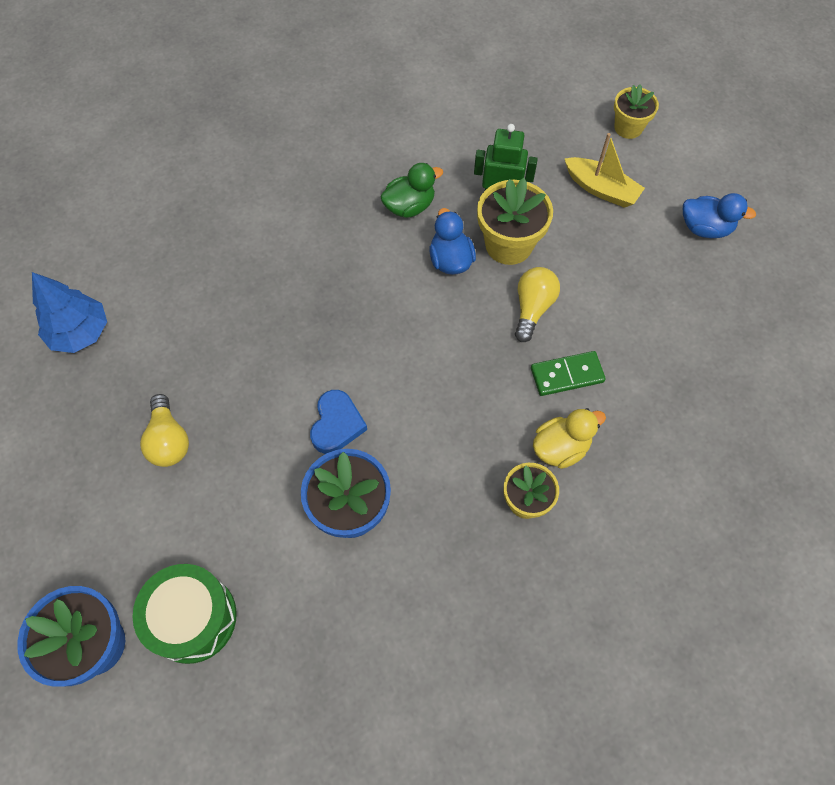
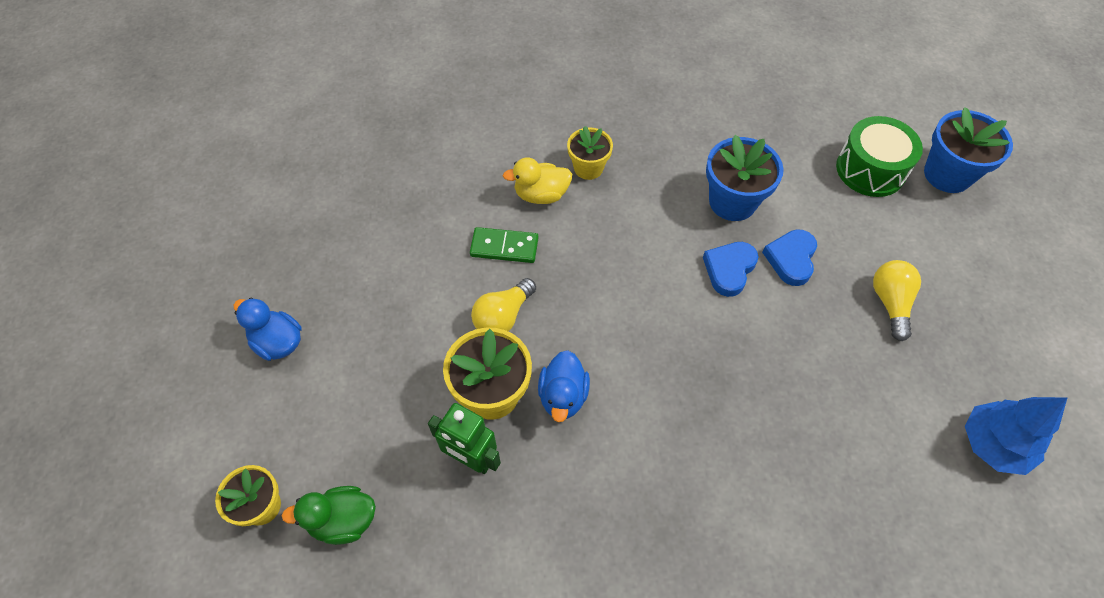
camera: 160 degrees left, 5 degrees down
(275, 458) = (791, 259): none -> blue heart
(409, 206) = (583, 483): green duck -> green duck (343, 521)
(601, 189) = (352, 428): yellow boat -> none

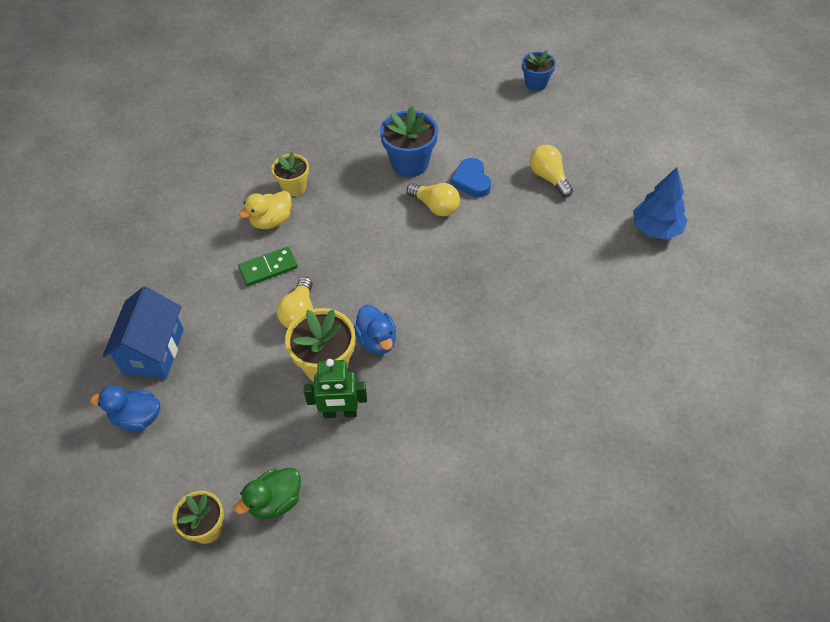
camera: 30 degrees left, 5 degrees down
(338, 278) = (153, 351): none -> blue house
(729, 269) = (435, 206): blue heart -> yellow light bulb
(870, 169) = (486, 102): green drum -> none
(947, 174) = (536, 83): blue flower pot -> blue flower pot, size x0.64

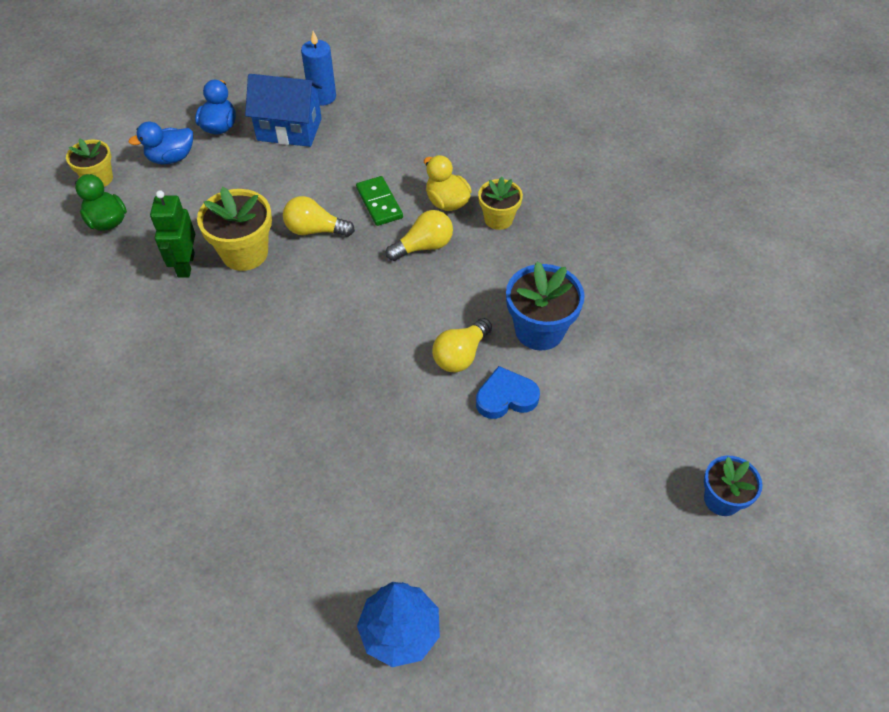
camera: 90 degrees right, 0 degrees up
(106, 328) = (322, 97): none -> blue candle
(377, 341) = (266, 294): blue duck -> blue duck (171, 158)
(549, 177) = (511, 494): yellow light bulb -> yellow light bulb (424, 246)

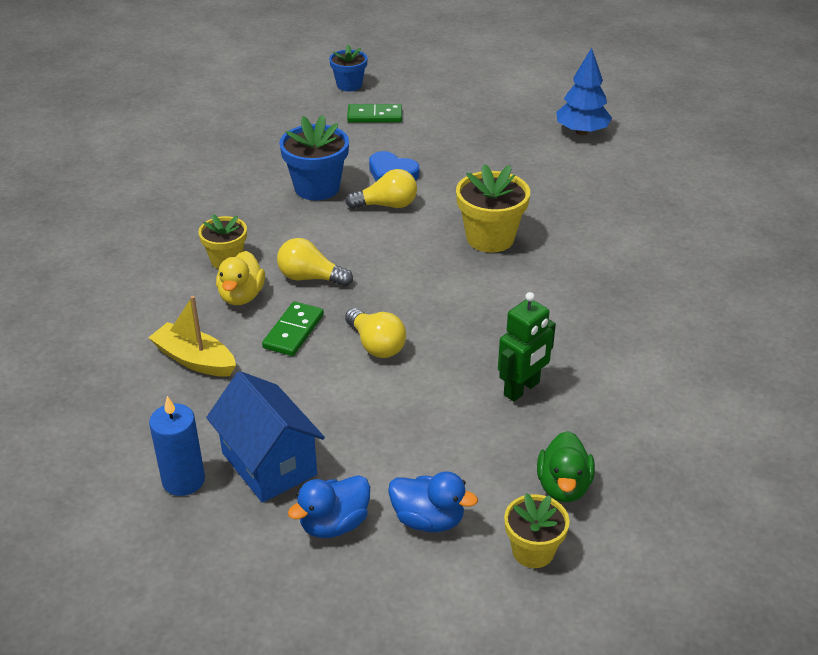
camera: 135 degrees left, 15 degrees down
(245, 253) = (458, 365): yellow flower pot -> yellow flower pot (490, 238)
(410, 149) = (195, 360): none -> yellow boat
(627, 468) = (375, 116): none -> green domino

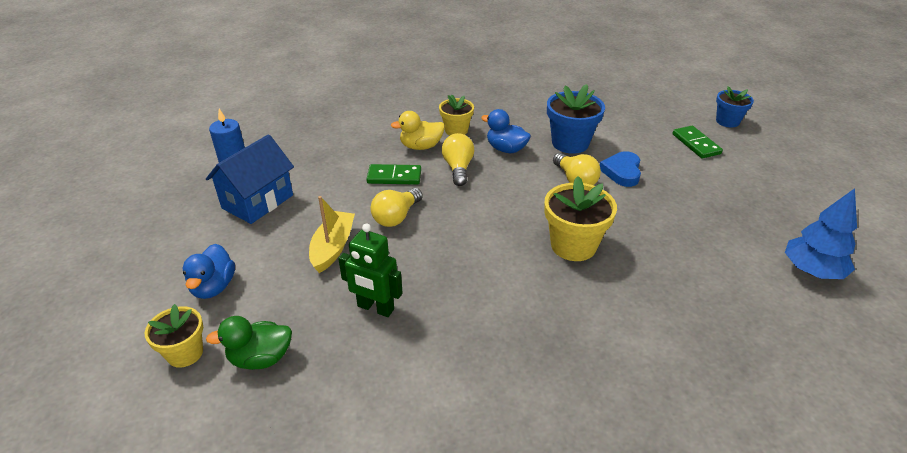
camera: 70 degrees right, 0 degrees up
(195, 360) = (348, 147): yellow boat -> yellow boat (333, 247)
(334, 524) = (205, 243): blue duck -> blue duck (506, 149)

